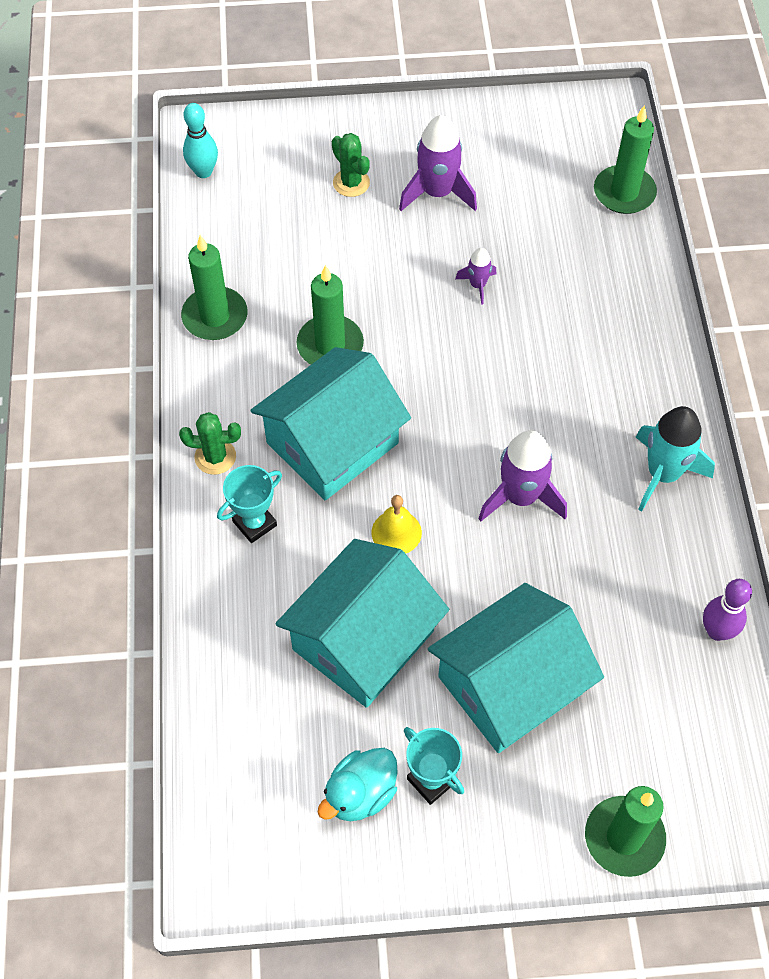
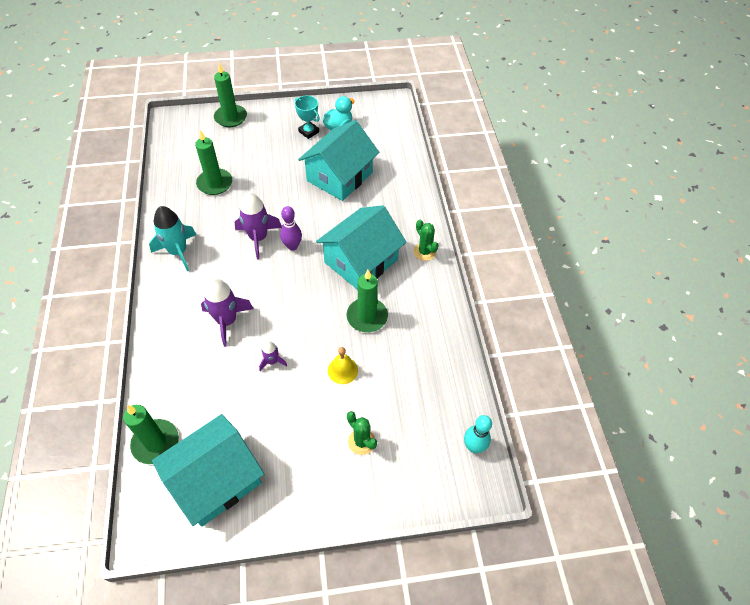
camera: 175 degrees right, 5 degrees down
(215, 316) = (441, 332): green candle -> green candle (215, 183)
(215, 457) = (424, 252): green cactus -> green cactus turned 60 degrees clockwise
(254, 523) = (398, 221): turquoise trophy -> none
(396, 532) = (324, 220): yellow bell -> yellow bell (342, 370)
(437, 193) = (297, 436): purple rocket -> purple rocket (227, 321)
(510, 685) = (272, 163): turquoise house -> turquoise house (215, 480)
(717, 631) = (171, 185): purple bowling pin -> purple bowling pin (292, 246)

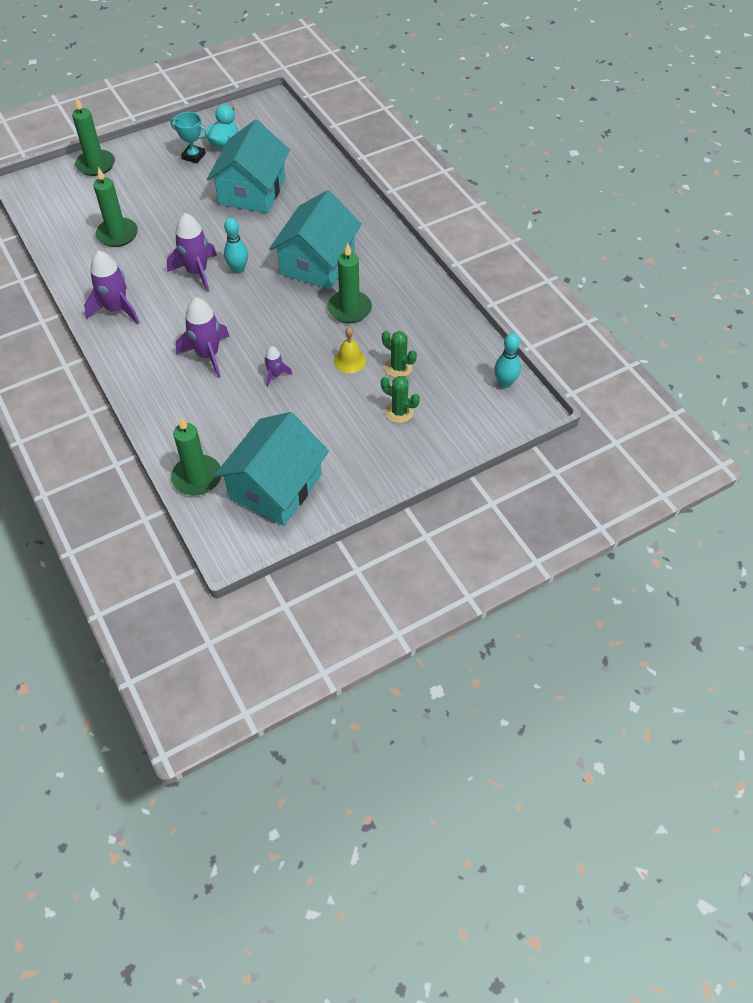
camera: 20 degrees left, 0 degrees up
(178, 252) = (116, 309): turquoise rocket -> purple rocket
(292, 246) = (238, 269): purple bowling pin -> turquoise bowling pin
(424, 252) = (378, 236): green cactus -> green cactus (398, 368)

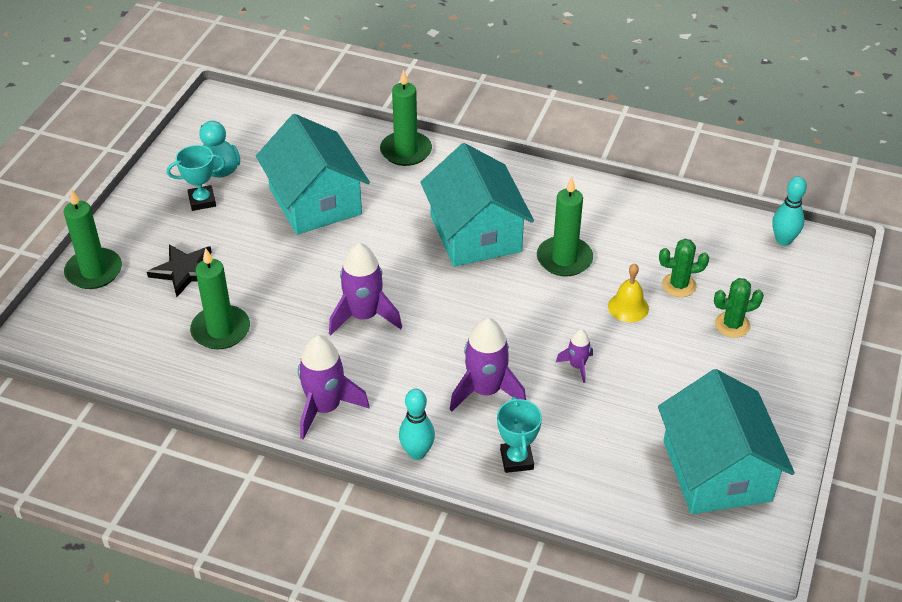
camera: 40 degrees left, 10 degrees down
(138, 191) = (184, 271): none -> black star
(176, 403) = (516, 459): none -> turquoise trophy
(197, 477) = (634, 516): green candle -> green candle (406, 151)
(238, 269) = (404, 287): turquoise bowling pin -> turquoise bowling pin (417, 453)

